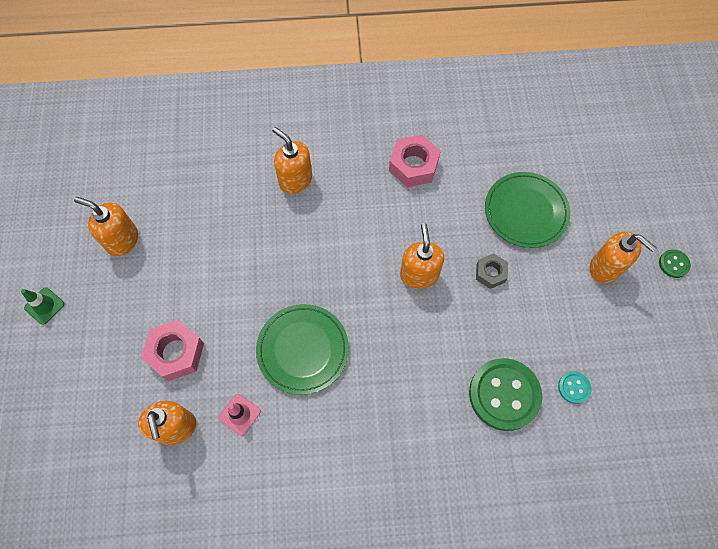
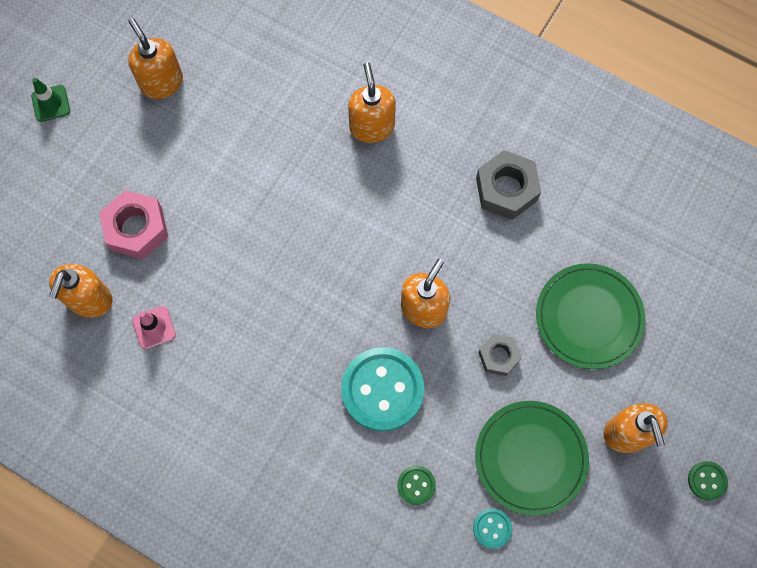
camera: 35 degrees right, 5 degrees up
(303, 350) = (254, 306): green plate -> green plate (530, 458)
(413, 165) = (506, 189): pink nut -> grey nut
(433, 346) = (382, 390): none -> turquoise button
(504, 395) = (416, 485): green button -> green button, size x0.45

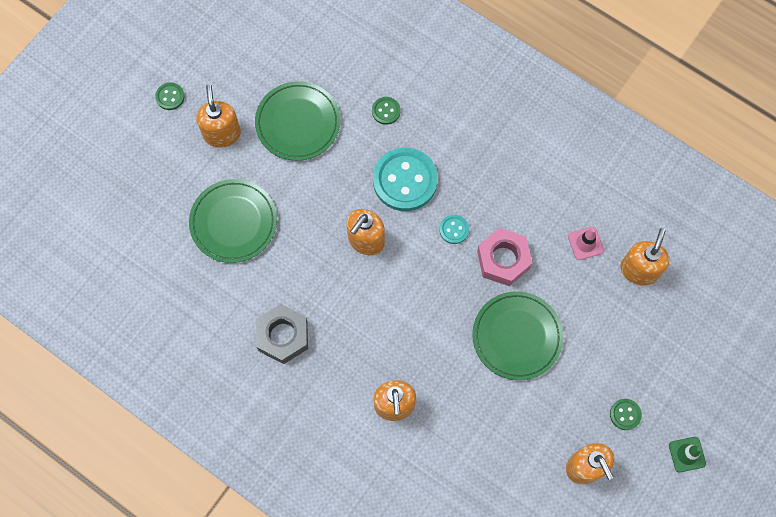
camera: 175 degrees left, 0 degrees up
(116, 138) = (625, 414): none -> green button
(136, 229) = (603, 327): pink nut -> pink nut (503, 259)
(237, 211) = (517, 336): none -> green plate
(492, 528) = (333, 78): turquoise button -> turquoise button (454, 230)
(498, 356) = (310, 198): grey nut -> none

